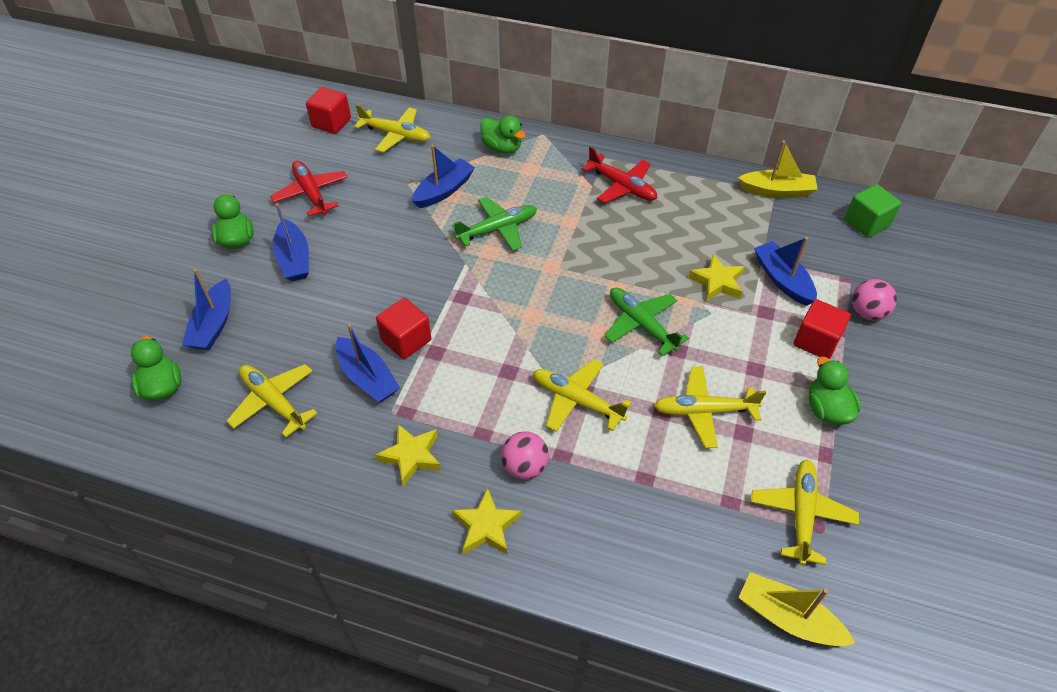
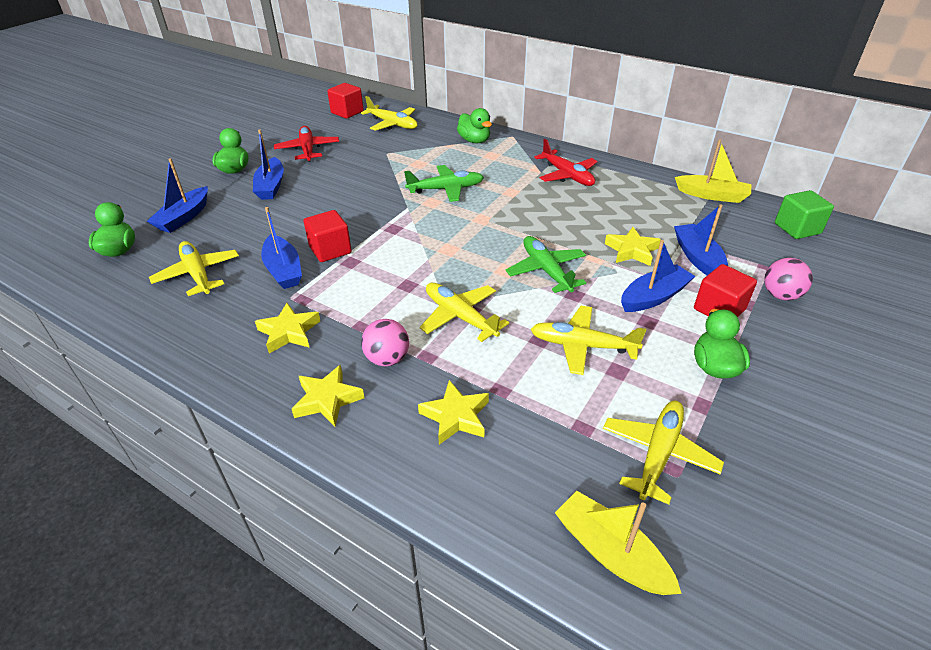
camera: 15 degrees right, 10 degrees down
(444, 190) = (413, 160): blue boat -> blue boat (654, 297)
(614, 517) = (456, 416): none -> yellow star

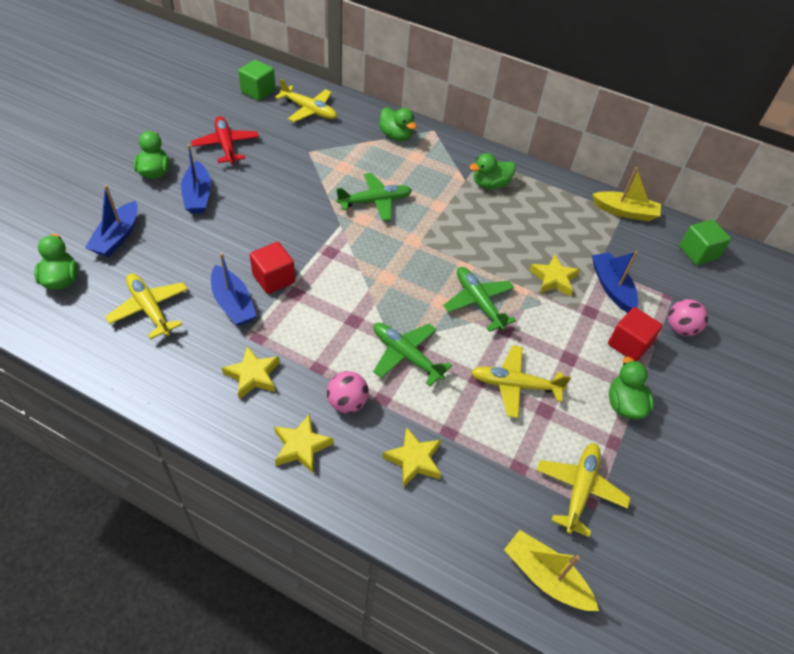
camera: 10 degrees left, 10 degrees up
(347, 112) = (258, 91): red cube -> green cube
(460, 317) = (406, 356): yellow plane -> green plane
(567, 175) = (490, 184): red plane -> green duck
(654, 297) = (574, 331): blue boat -> none

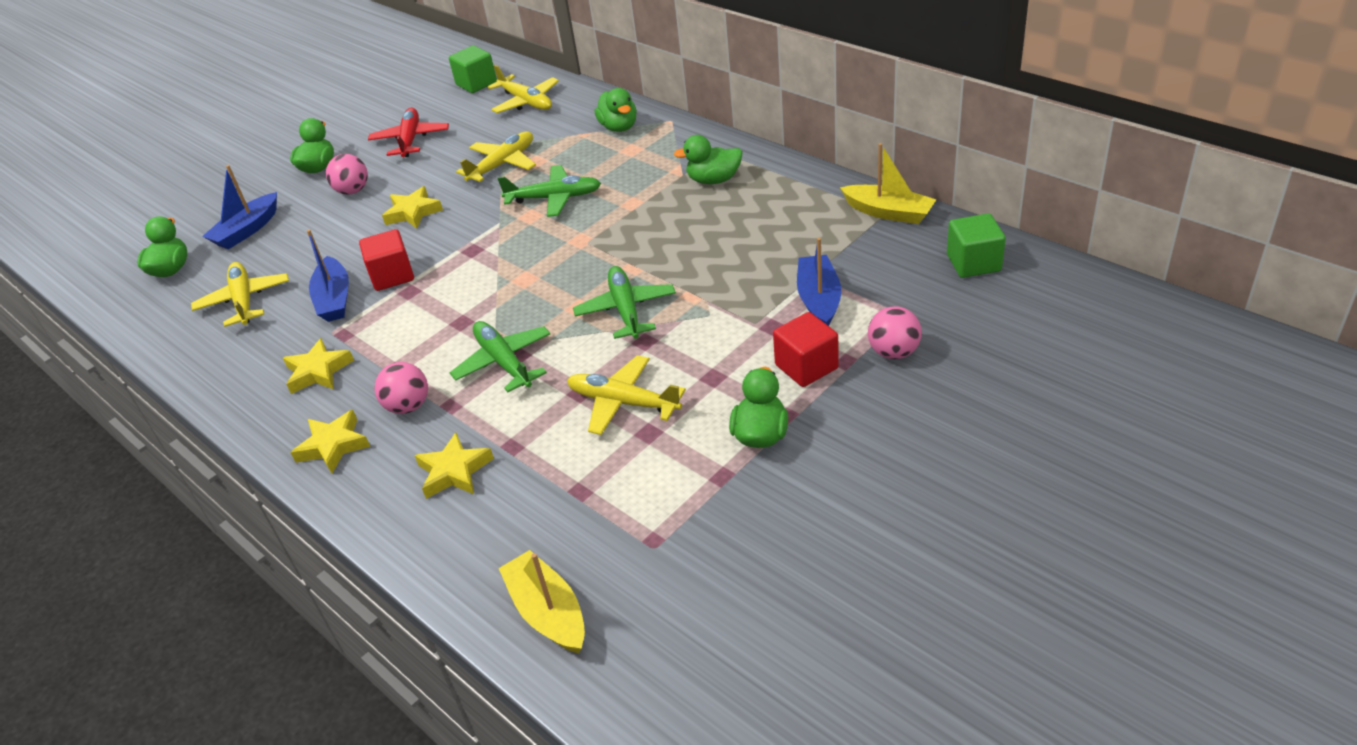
camera: 25 degrees right, 10 degrees down
(198, 196) = (353, 191): blue boat -> pink ball
(553, 279) = (742, 287): yellow star -> yellow star (413, 212)
(579, 490) = (645, 524): yellow plane -> yellow plane (502, 164)

